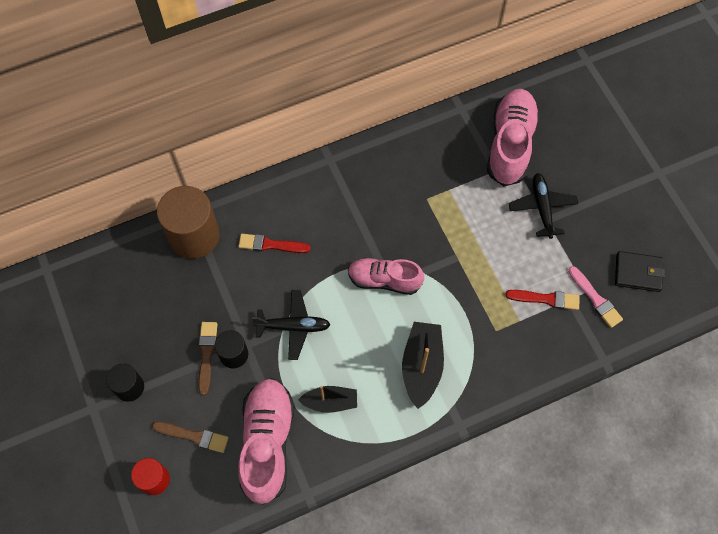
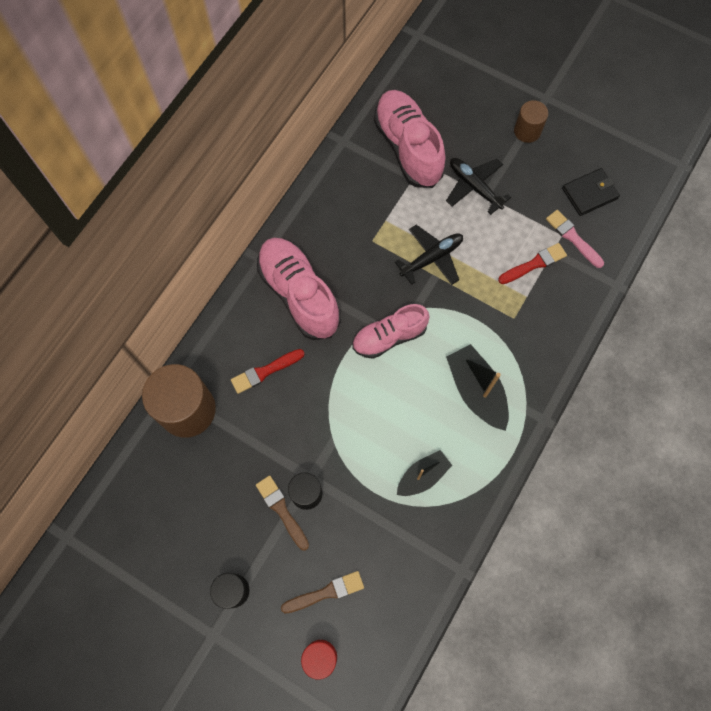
camera: 35 degrees left, 5 degrees up
(267, 443) = (395, 551): pink shoe -> pink shoe (299, 294)
(293, 327) = (341, 432): black plane -> black plane (432, 258)
(595, 299) = (573, 237): pink brush -> pink brush turned 150 degrees counterclockwise
(621, 190) = (527, 131): none -> brown cylinder

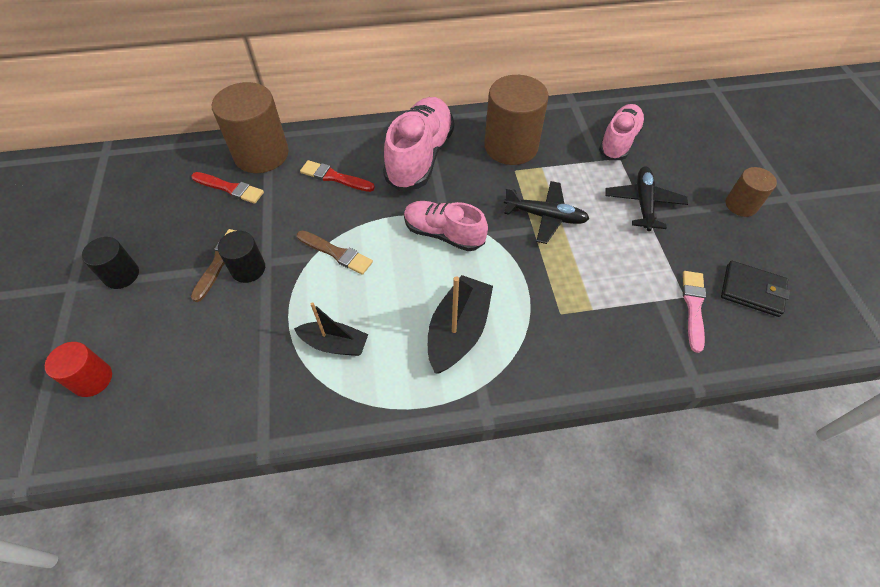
camera: 50 degrees right, 15 degrees down
(326, 592) = (162, 342): brown brush -> brown brush (336, 253)
(347, 223) = (511, 146): none -> brown cylinder
(408, 148) = (619, 141): pink shoe -> pink shoe, size x0.66
(534, 264) = (630, 293): red brush -> red brush (230, 188)

